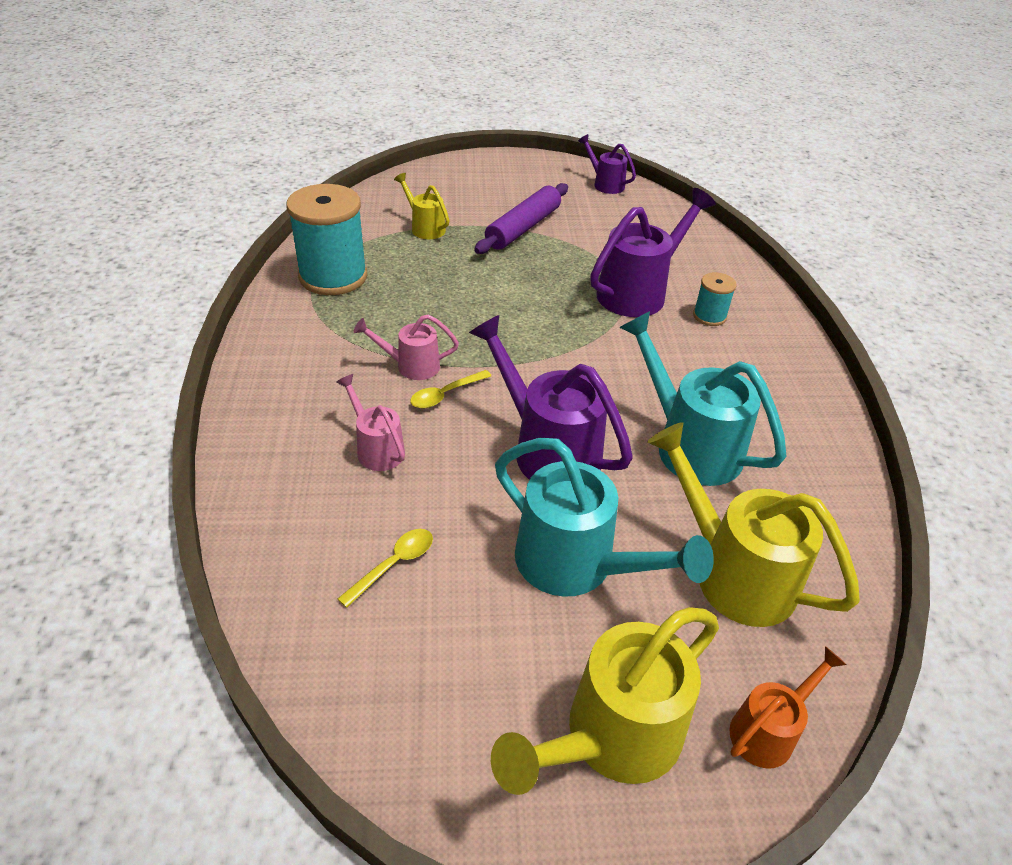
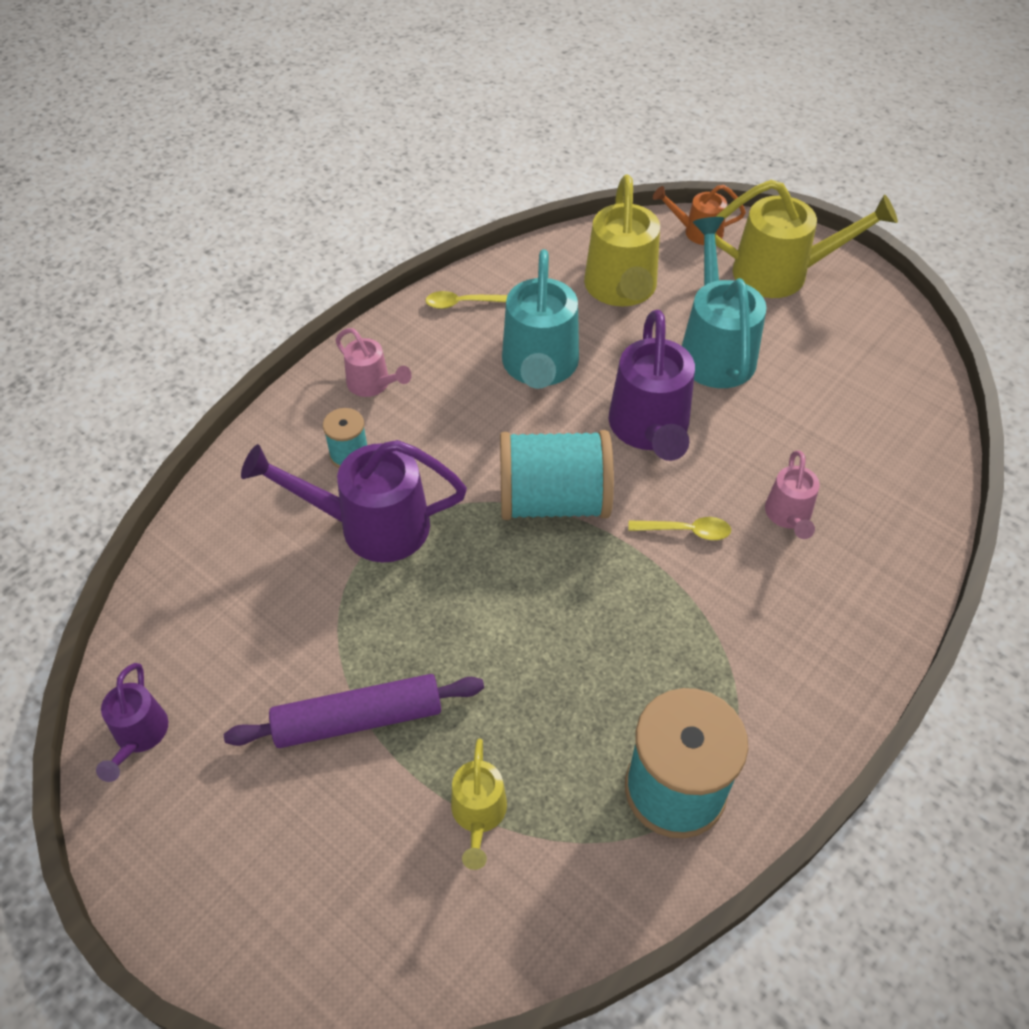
camera: 135 degrees left, 10 degrees up
(394, 564) = (838, 421): yellow spoon -> yellow spoon (462, 303)
(411, 366) = (690, 584): pink watering can -> pink watering can (373, 384)
(555, 362) = (554, 500): none -> turquoise spool

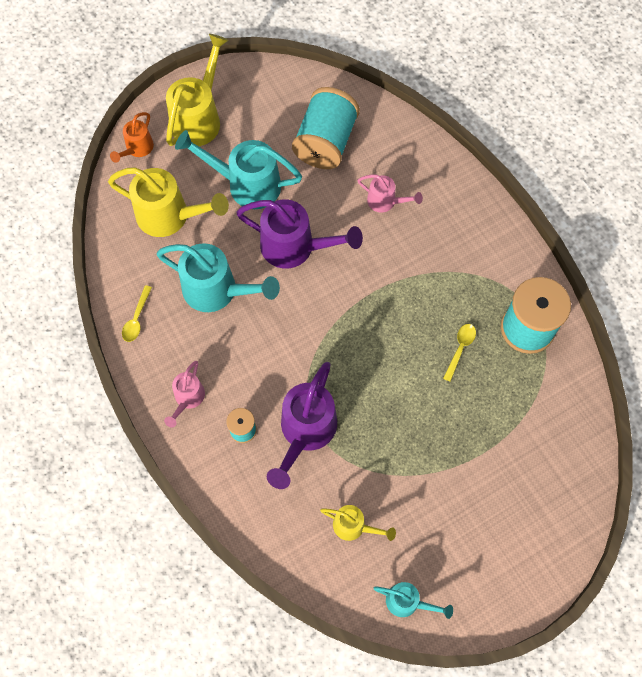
camera: 70 degrees left, 15 degrees up
(139, 736) = (407, 602): purple watering can -> turquoise watering can
(358, 719) = (437, 475): purple rolling pin -> none
(373, 384) = (187, 399): pink watering can -> pink watering can turned 135 degrees clockwise
(478, 814) = (512, 428): yellow watering can -> yellow watering can (354, 526)
(554, 500) = (327, 321): turquoise spool -> turquoise spool (325, 142)
(686, 531) = (376, 258): yellow spoon -> yellow spoon (460, 349)

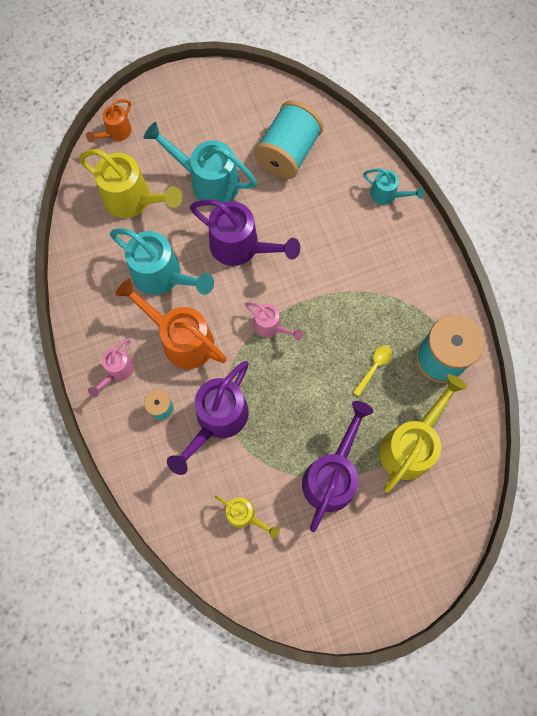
camera: 10 degrees right, 5 degrees up
(136, 319) = (86, 290): yellow spoon -> none
(199, 118) = (177, 113): yellow watering can -> yellow watering can (410, 445)
(250, 354) = (181, 339): none -> orange watering can
(385, 202) = (332, 218): pink watering can -> pink watering can (270, 327)
(407, 602) = (279, 594): turquoise watering can -> turquoise watering can (387, 195)
(438, 468) = (332, 475): none -> purple watering can

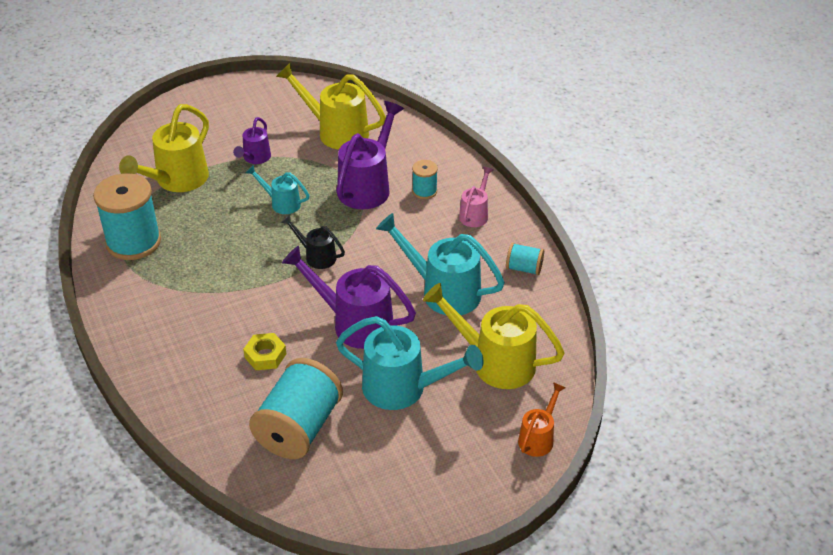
camera: 175 degrees right, 30 degrees down
(87, 297) = (524, 268): none -> turquoise spool
(181, 339) = (413, 241): orange watering can -> none
(244, 515) = (336, 132): yellow watering can -> yellow watering can, size x1.84
(270, 327) = (316, 256): pink watering can -> black watering can
(314, 220) = (265, 355): none -> yellow nut
(332, 475) = (255, 158): purple watering can -> purple watering can, size x0.54
(374, 367) = (206, 231): yellow spoon -> none
(387, 195) = (169, 388): turquoise watering can -> turquoise watering can (281, 203)

